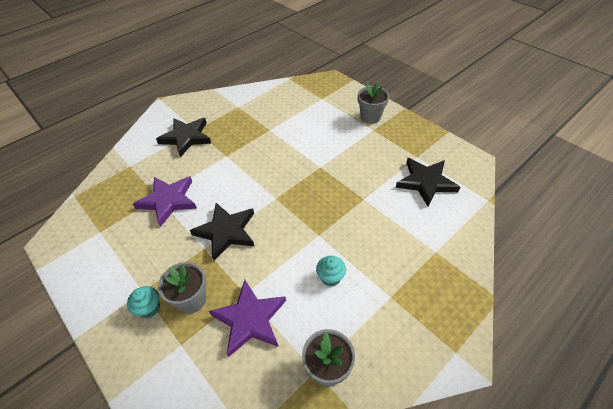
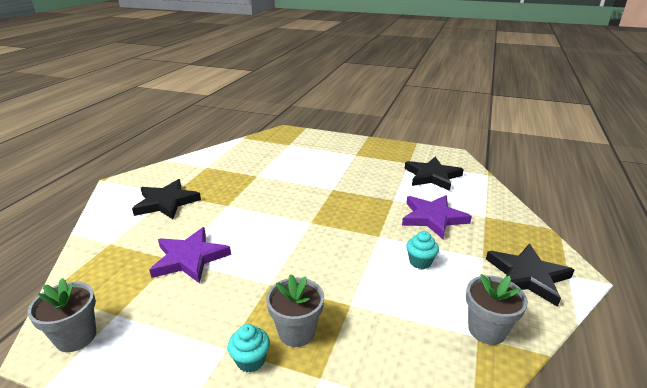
camera: 30 degrees left, 20 degrees down
(226, 232) = (283, 263): black star -> black star (527, 276)
(250, 319) = (376, 323): purple star -> purple star (433, 218)
(370, 117) = (345, 147): grey flower pot -> grey flower pot (76, 337)

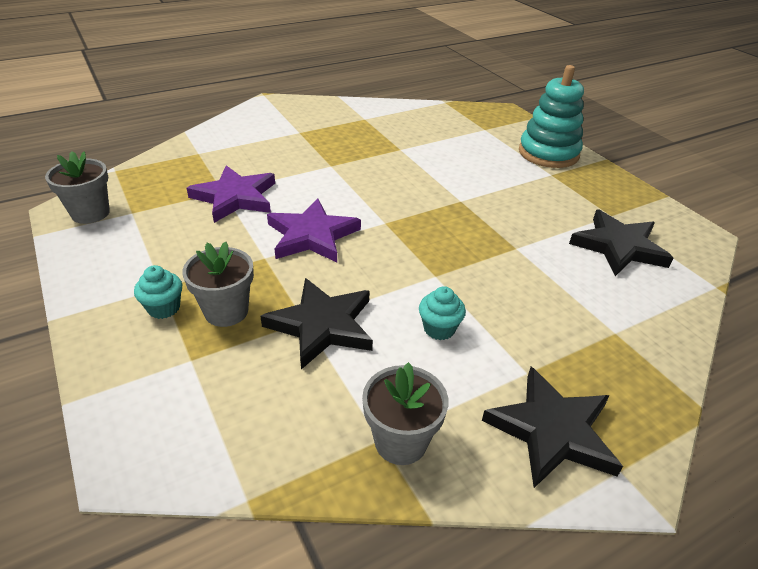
camera: 40 degrees right, 10 degrees up
(166, 202) = (284, 138): black star -> black star (322, 325)
(339, 144) = (548, 153): none -> turquoise stacking toy
(433, 218) = (534, 294): purple star -> purple star (312, 235)

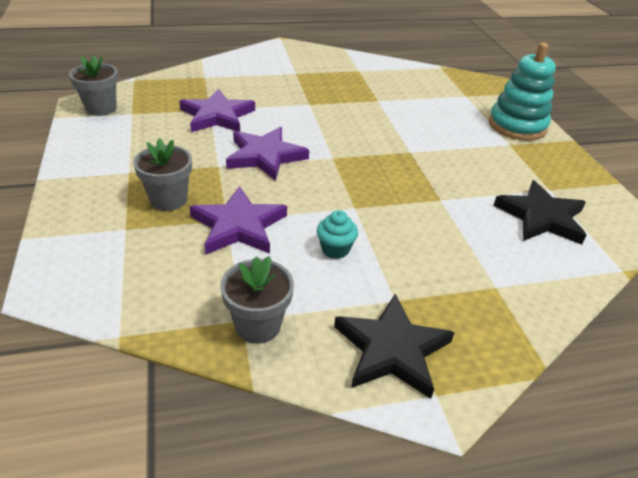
camera: 15 degrees right, 0 degrees up
(164, 308) = (123, 187): turquoise cupcake -> none
(322, 325) = (238, 226): black star -> purple star

